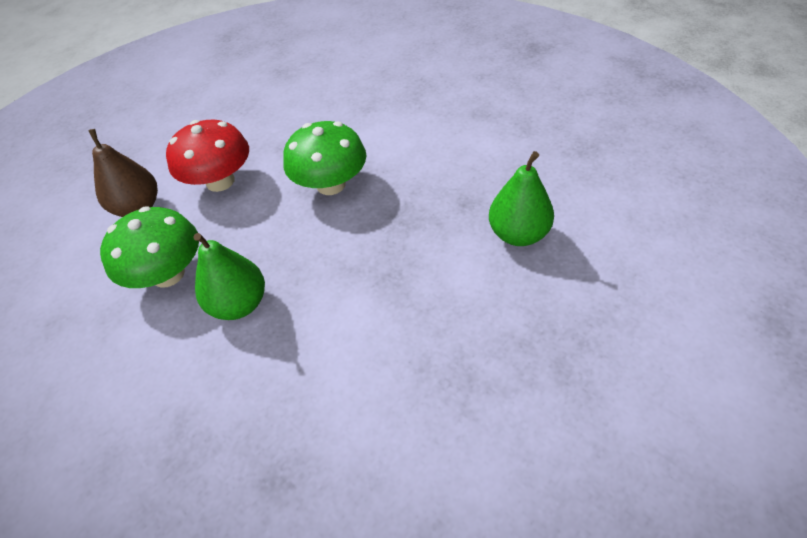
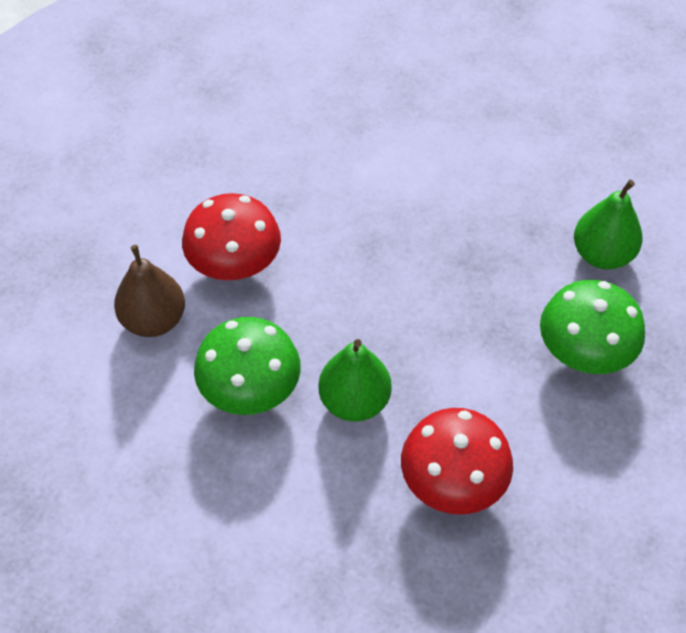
camera: 25 degrees left, 5 degrees up
(277, 399) = (453, 482): none -> red mushroom
(331, 184) = (372, 240): green mushroom -> green mushroom (584, 352)

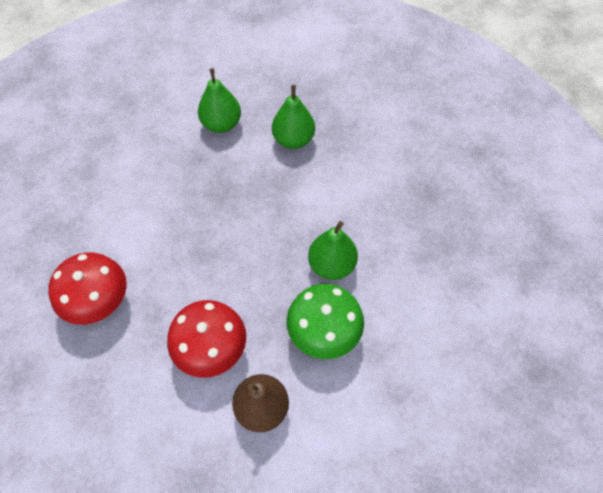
camera: 90 degrees left, 5 degrees up
(453, 482) = (386, 212): red mushroom -> red mushroom (98, 301)
(584, 352) = (293, 140): green mushroom -> green pear

